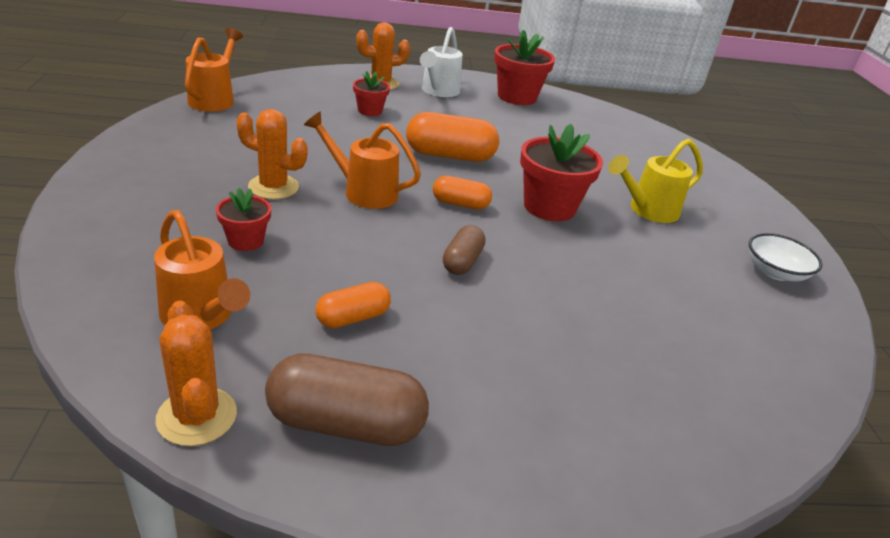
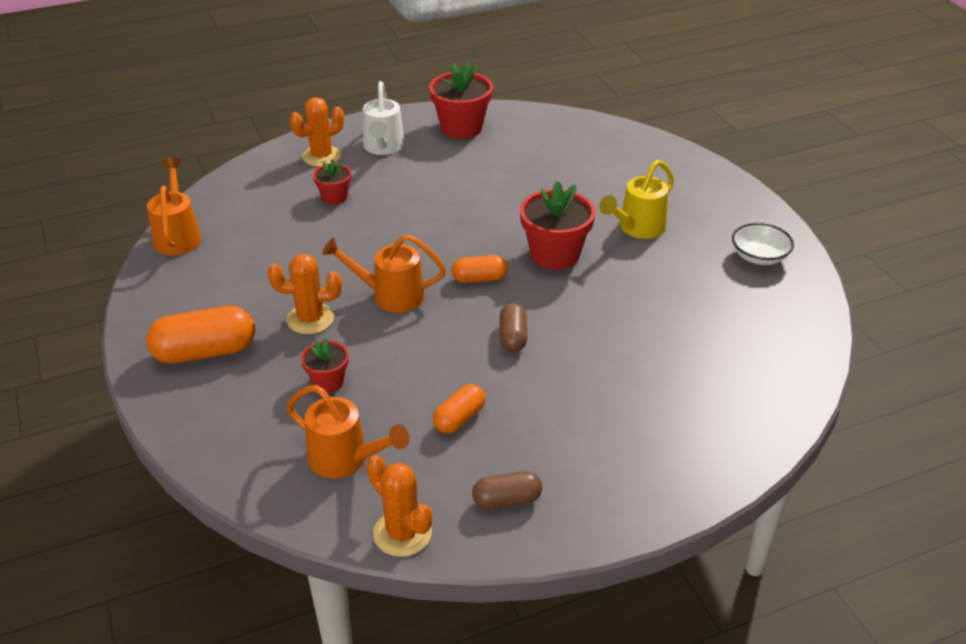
camera: 15 degrees left, 5 degrees up
(346, 424) = (507, 500): brown capsule -> brown capsule, size x0.58
(450, 156) = (440, 227): orange capsule -> orange capsule (205, 352)

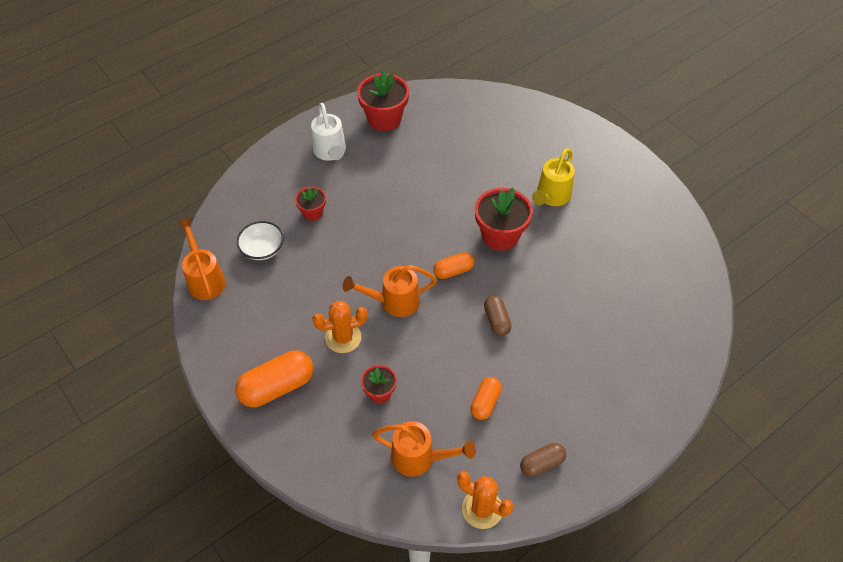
camera: 15 degrees left, 15 degrees up
(321, 156) = (285, 171): orange cactus -> none
(759, 257) = (645, 206): white bowl -> white bowl (262, 249)

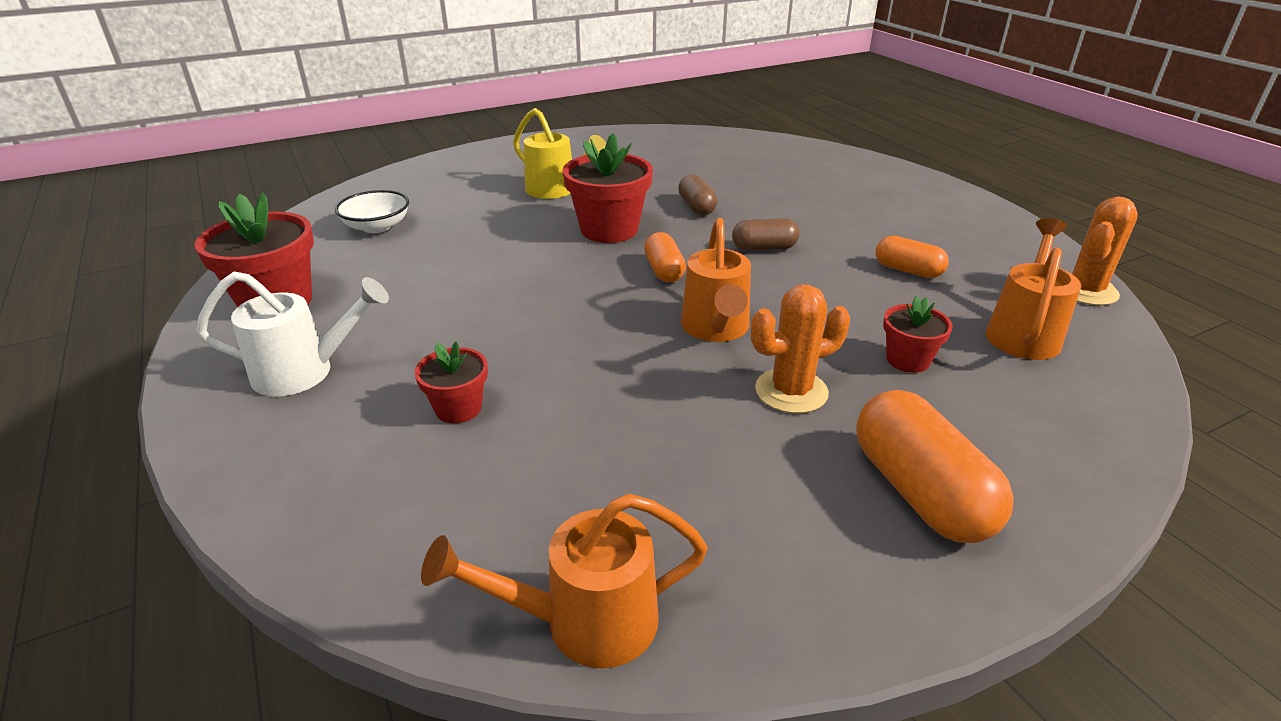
camera: 80 degrees left, 20 degrees down
(262, 249) = (525, 495): white bowl -> white bowl (377, 226)
(343, 337) = (791, 391): orange cactus -> orange cactus turned 75 degrees clockwise
(541, 464) = (993, 243): brown capsule -> brown capsule (696, 207)

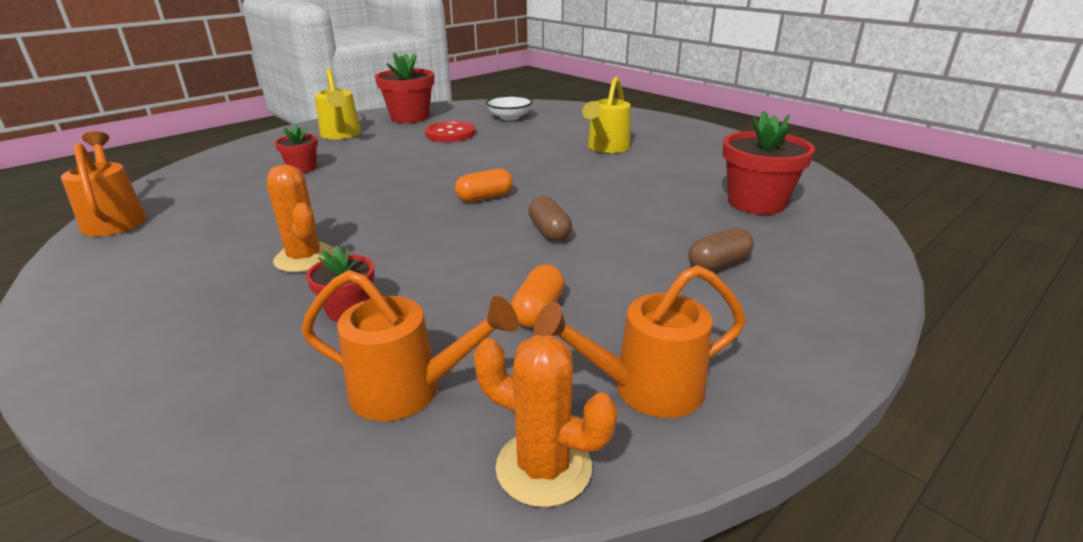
camera: 75 degrees right, 5 degrees down
(304, 372) = (341, 135): white watering can -> yellow watering can
(408, 274) = (450, 134): none -> red button
(609, 230) = (547, 172): red flower pot -> red flower pot (756, 203)
(696, 207) = (618, 197): brown capsule -> brown capsule (718, 264)
(715, 329) = (395, 224): orange watering can -> orange watering can (645, 389)
(919, 492) = (160, 315): orange capsule -> none

